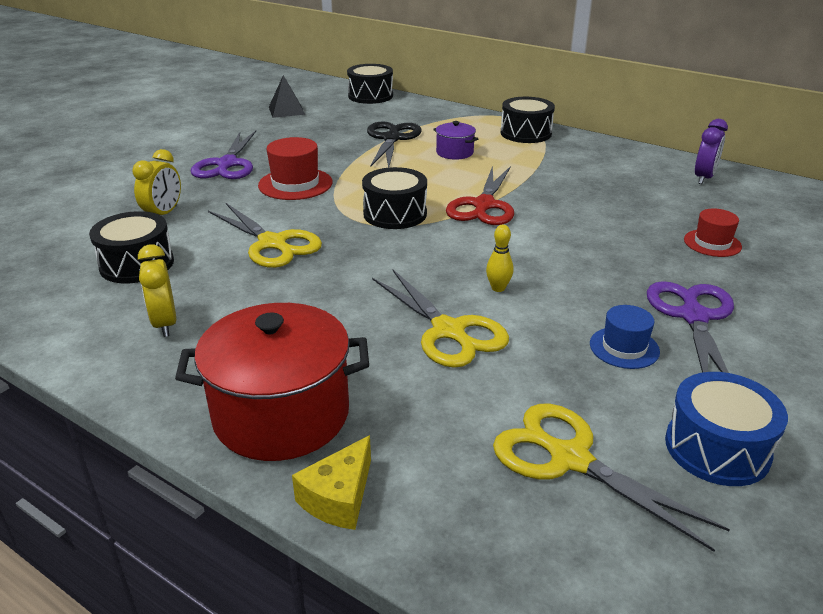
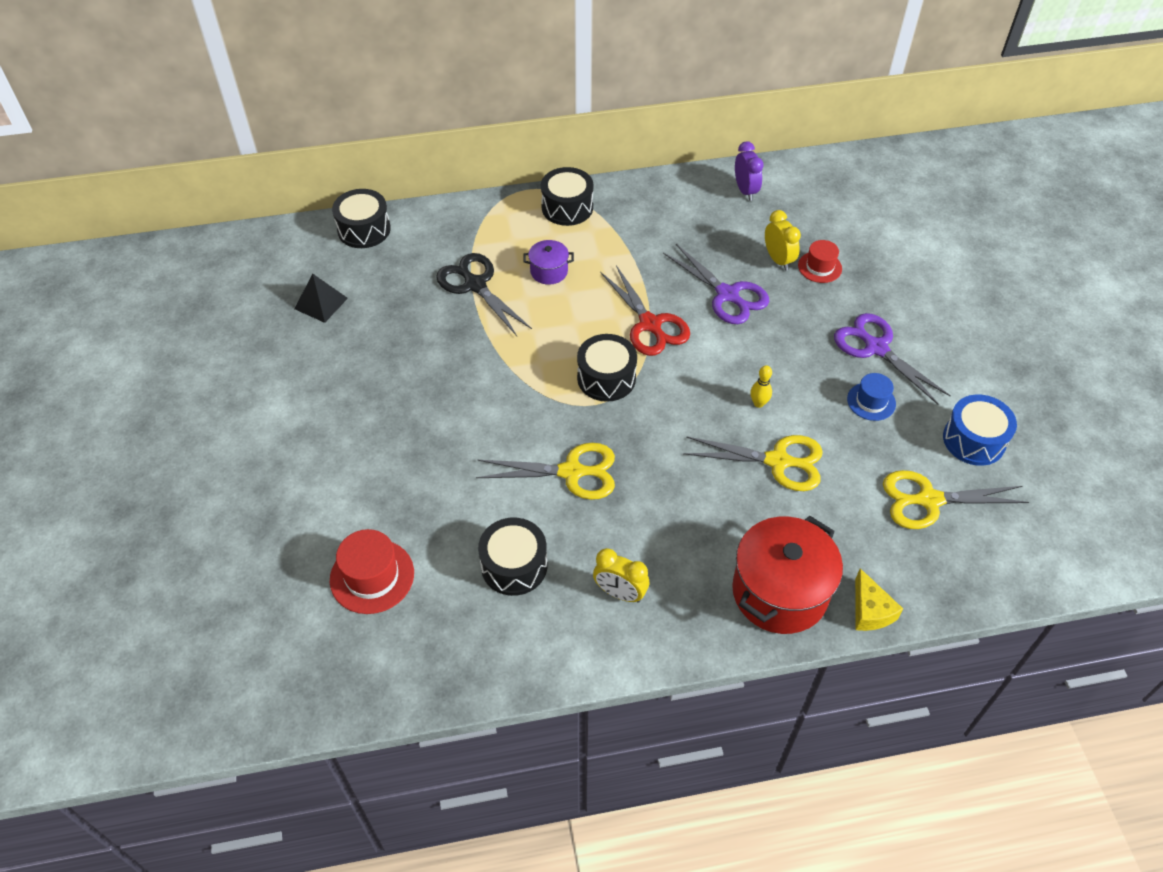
camera: 45 degrees left, 20 degrees up
(163, 214) = (444, 506): yellow clock -> yellow clock (778, 260)
(227, 164) = (393, 414): purple scissors -> purple scissors (727, 295)
(295, 184) = (487, 397): red hat -> red hat (372, 576)

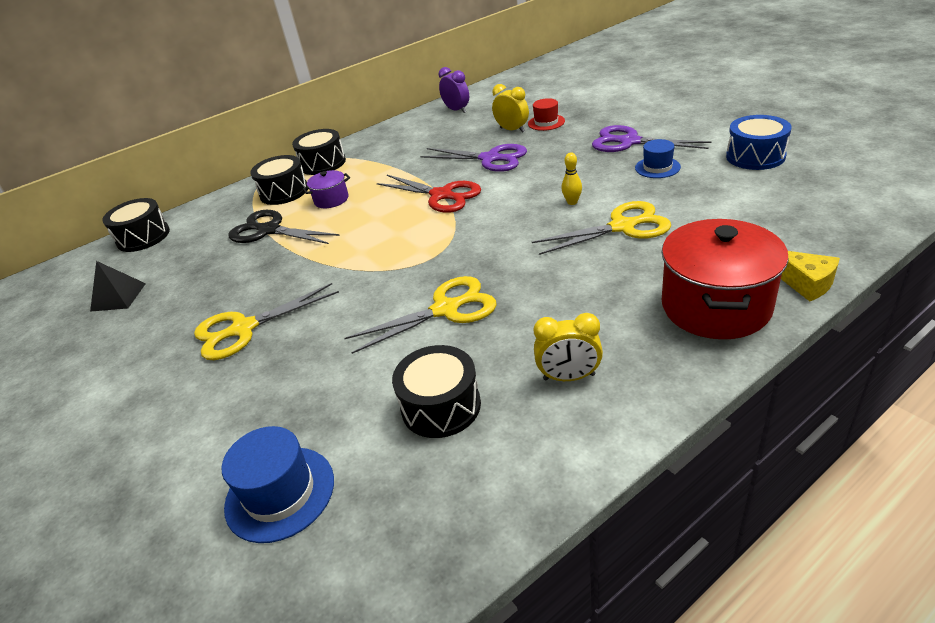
camera: 20 degrees left, 15 degrees down
(372, 576) = (280, 493): red hat -> blue hat
(606, 378) = (429, 238): black drum -> black drum (284, 192)
(928, 500) = (764, 199): yellow scissors -> yellow scissors (243, 329)

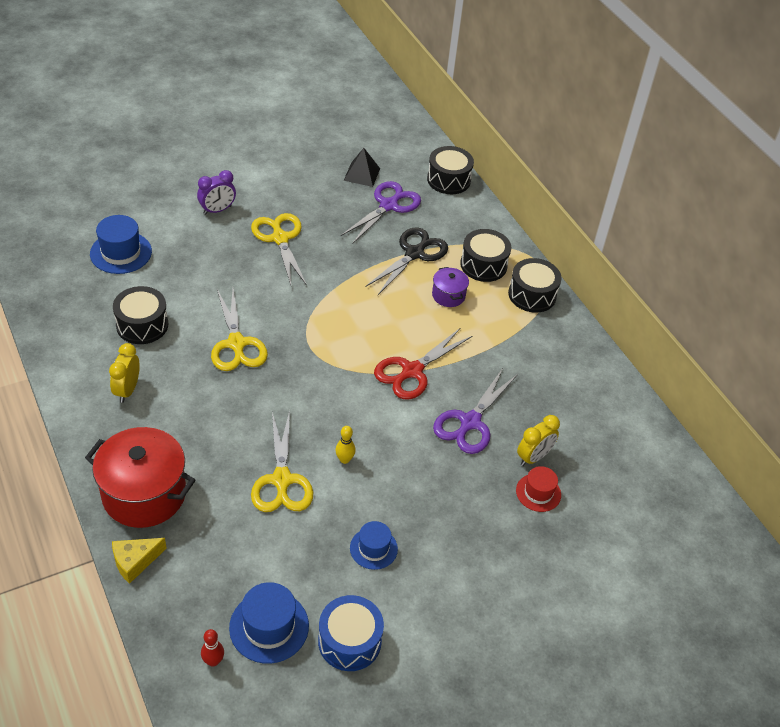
camera: 90 degrees right, 10 degrees up
(457, 110) = (619, 421): purple clock -> purple clock (217, 210)
(629, 142) = (445, 548): purple scissors -> purple scissors (389, 205)
(785, 191) = (269, 626): none -> blue hat
(851, 206) = (213, 661): none -> red bowling pin

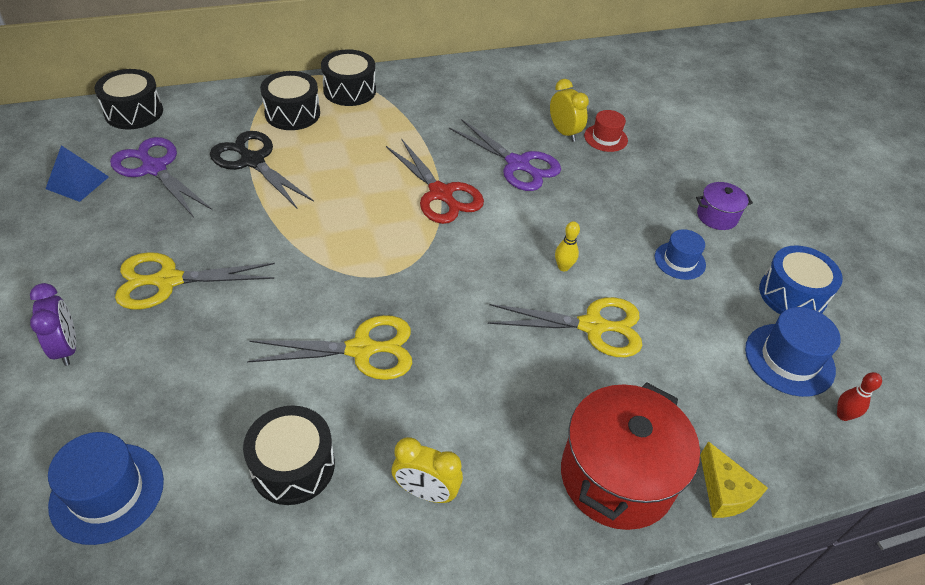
camera: 80 degrees left, 0 degrees up
(361, 174) = (77, 182): black pyramid -> blue pyramid
(448, 295) = (332, 147): purple pot -> purple pot (717, 216)

